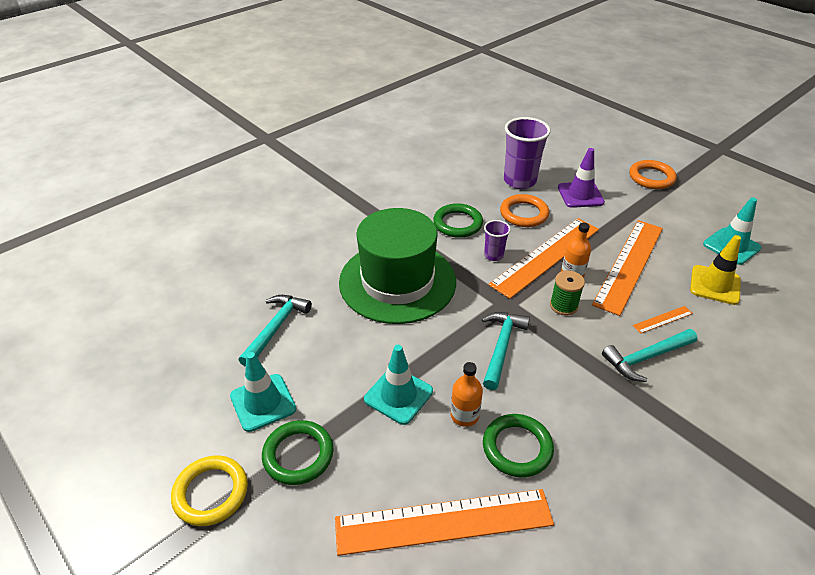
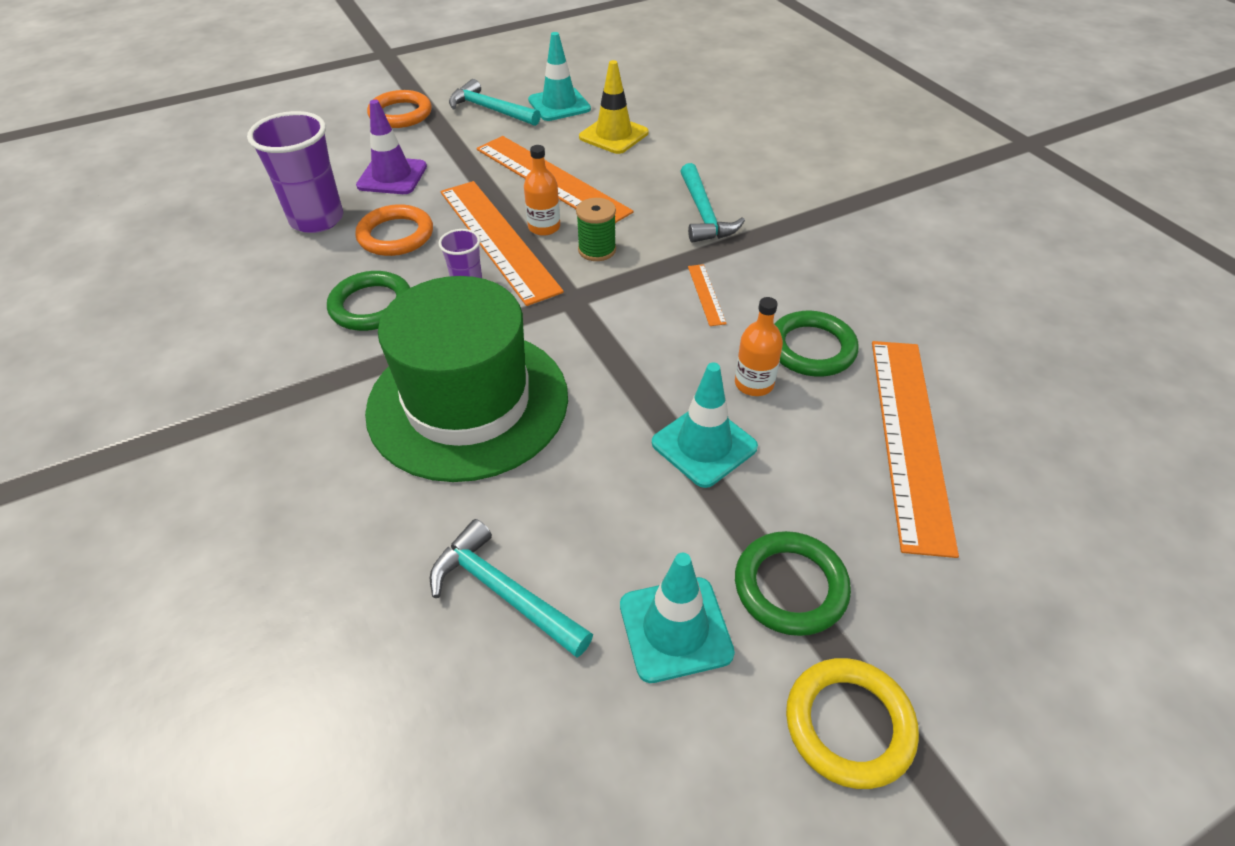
camera: 75 degrees left, 5 degrees up
(501, 347) = (648, 322): turquoise hammer -> turquoise hammer (490, 110)
(662, 319) = (651, 185): orange ruler -> orange ruler (706, 294)

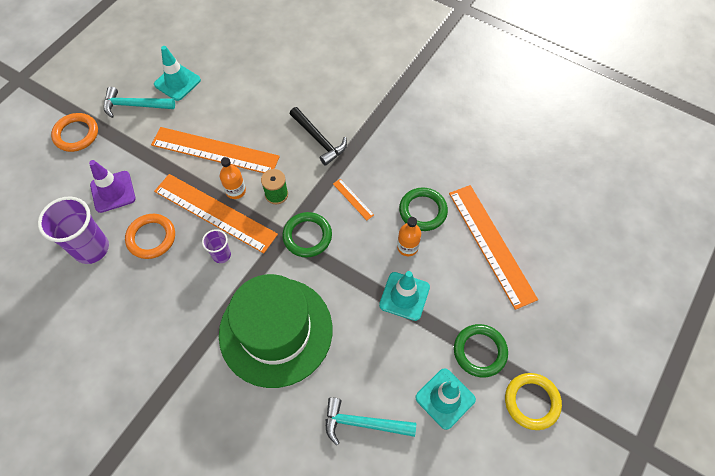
camera: 30 degrees left, 15 degrees up
(371, 306) = (176, 295): green ring -> green ring (307, 236)
(613, 135) = (229, 96): yellow traffic cone -> none
(704, 214) = (319, 139): turquoise hammer -> black hammer

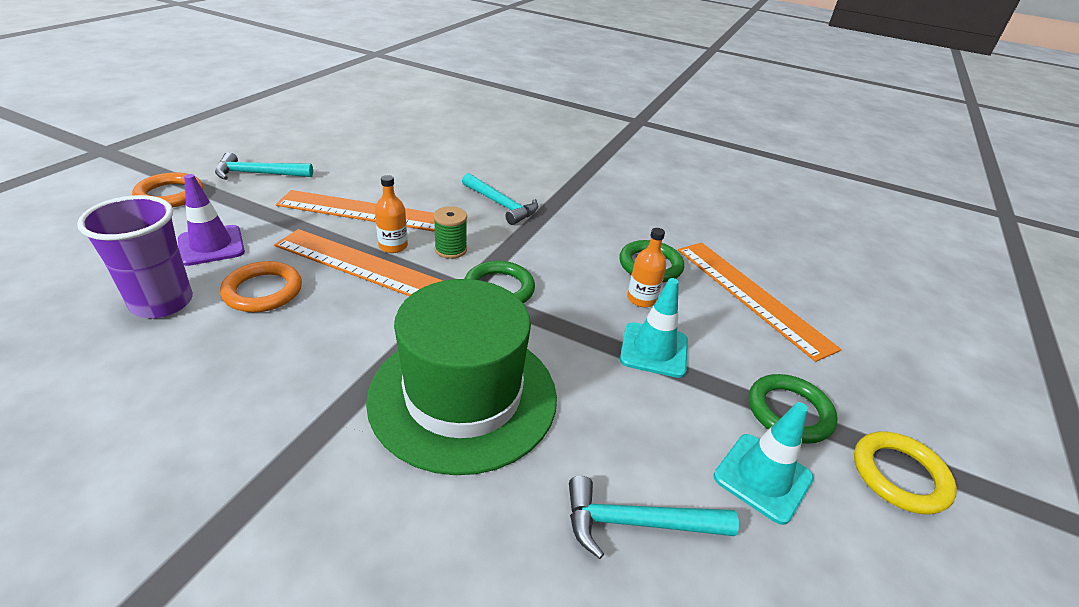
camera: 10 degrees left, 25 degrees down
(177, 82) = (317, 158): turquoise traffic cone -> none
(221, 255) = (372, 309): purple cup -> none
(319, 139) = (501, 205): black hammer -> turquoise hammer
(353, 199) = (555, 254): orange ruler -> none

